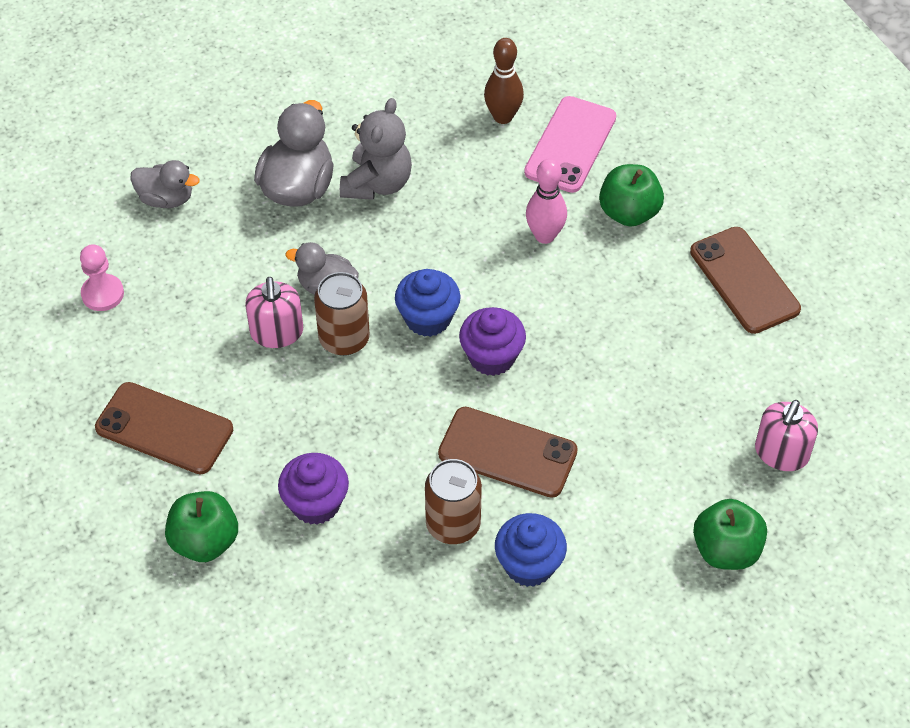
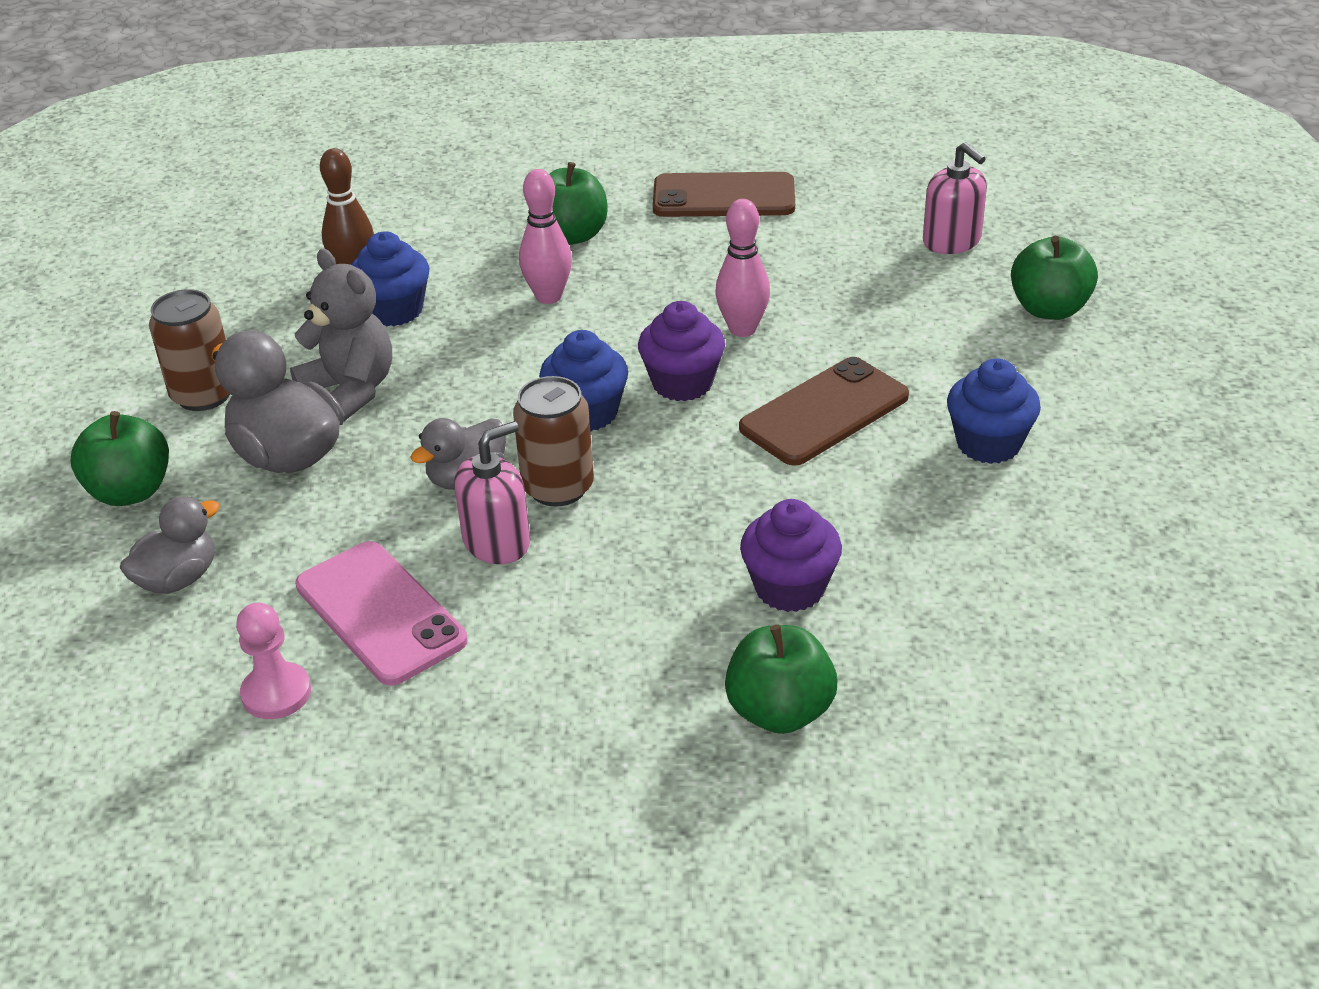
camera: 60 degrees left, 15 degrees down
(164, 428) = (564, 697): brown phone -> none
(225, 133) = (130, 491): none -> green apple
(277, 332) = (497, 542): pink soap dispenser -> pink soap dispenser turned 60 degrees counterclockwise
(453, 524) = (896, 483): brown can -> brown can (204, 395)
(475, 160) = (394, 310): none -> blue cupcake
(570, 145) = (443, 243): pink phone -> pink phone (380, 613)
(576, 365) = (742, 329): none -> pink bowling pin

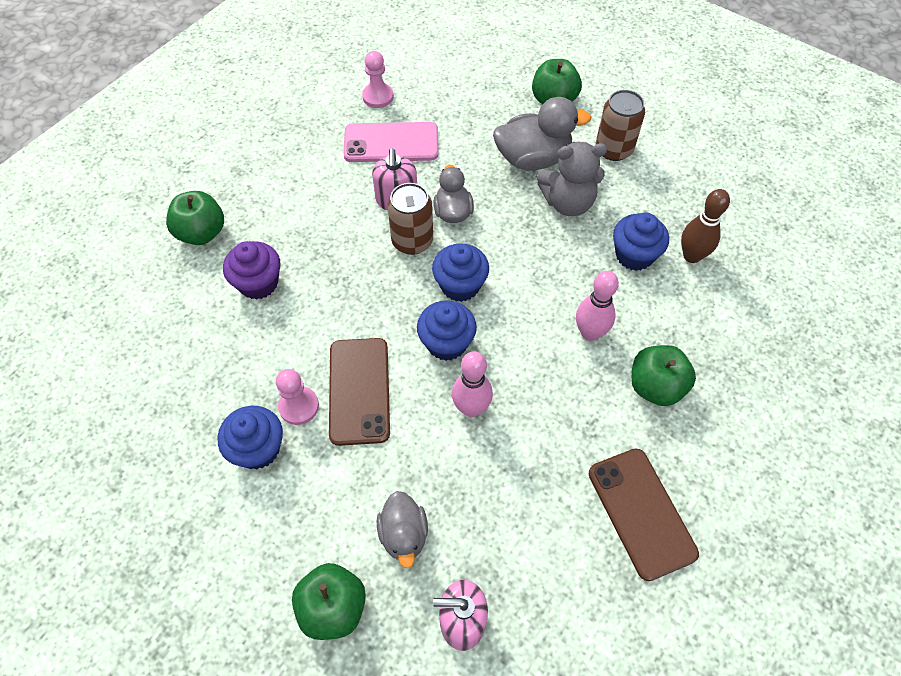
camera: 125 degrees right, 20 degrees up
(178, 579) = (476, 94): grey duck -> grey duck (404, 535)
(682, 383) = (446, 343): purple cupcake -> blue cupcake
(724, 197) = (641, 512): brown phone -> brown phone turned 60 degrees counterclockwise
(902, 444) = (299, 406): none -> pink pawn

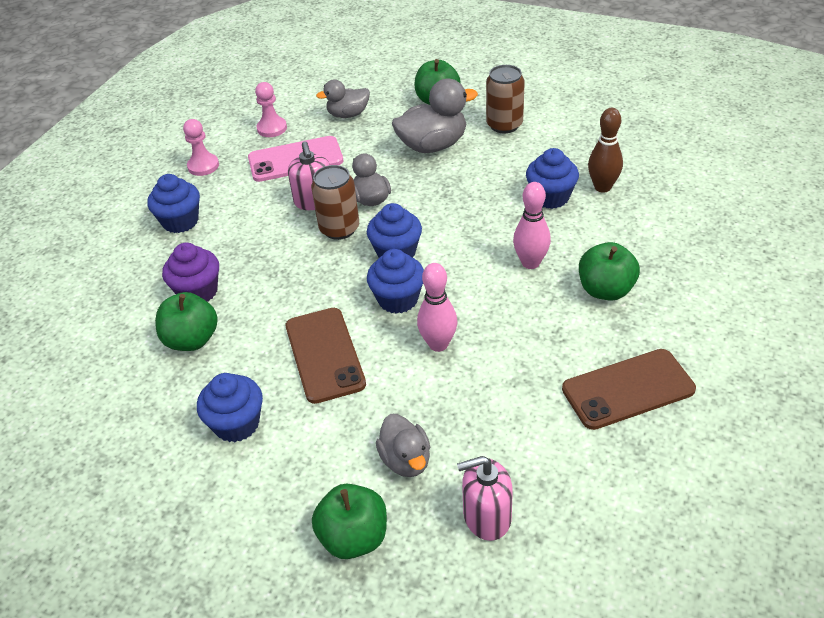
camera: 10 degrees left, 15 degrees down
(202, 233) = (129, 264): green apple -> green apple (192, 340)
(262, 193) = (180, 221): none -> blue cupcake
(299, 406) = (268, 380): pink pawn -> pink pawn (203, 166)
(458, 97) = (348, 114): none -> grey duck
(568, 203) = (476, 171): grey teddy bear -> none
(641, 512) = (628, 389): brown phone -> brown phone turned 75 degrees counterclockwise

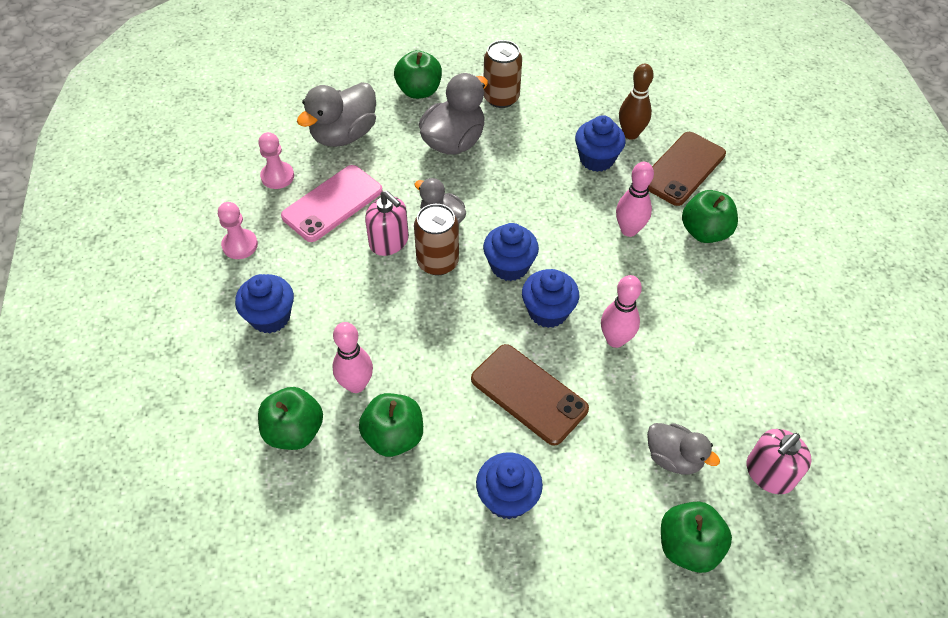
camera: 35 degrees left, 10 degrees up
(126, 305) = (294, 431): none -> green apple
(198, 292) = (356, 384): purple cupcake -> pink bowling pin
(348, 114) = (344, 135): grey duck -> grey duck, size x1.60
(628, 389) = (784, 314): brown phone -> brown phone (683, 169)

